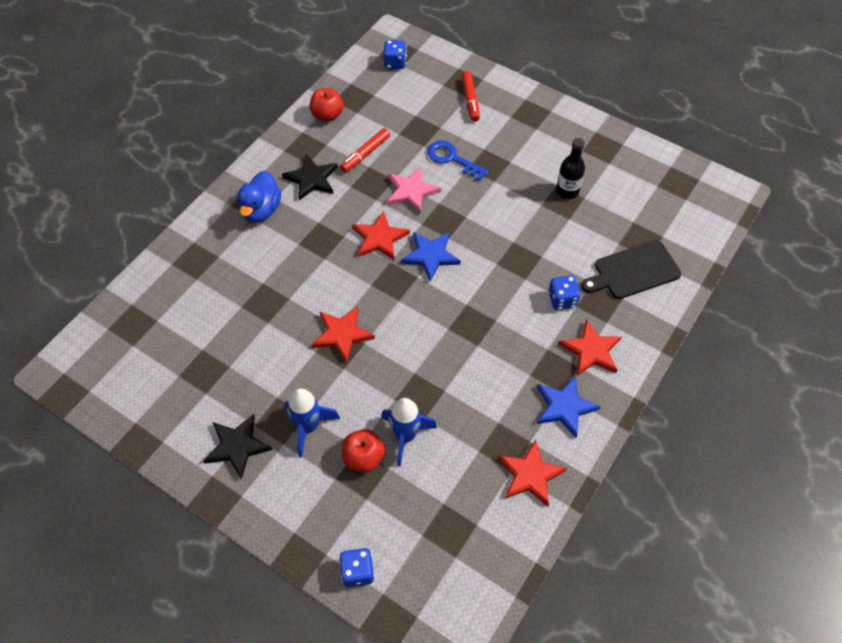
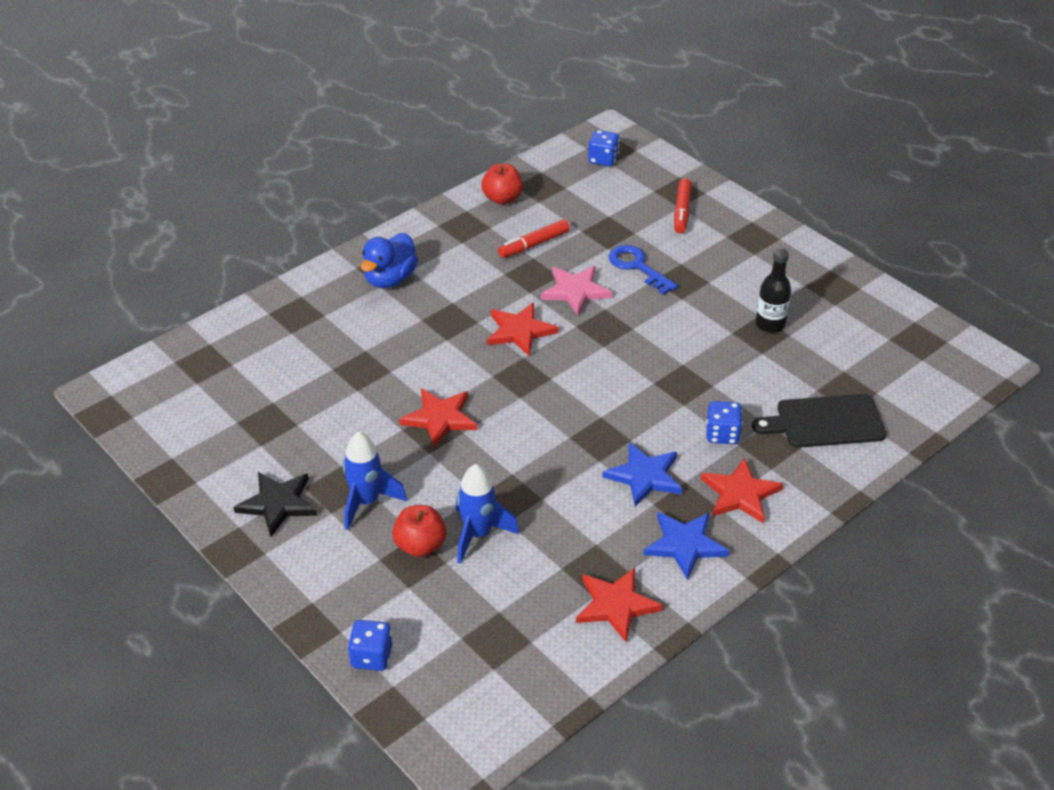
camera: 15 degrees right, 15 degrees down
(311, 179) = (460, 258): black star -> none
(430, 256) = (575, 360): blue star -> blue star (644, 476)

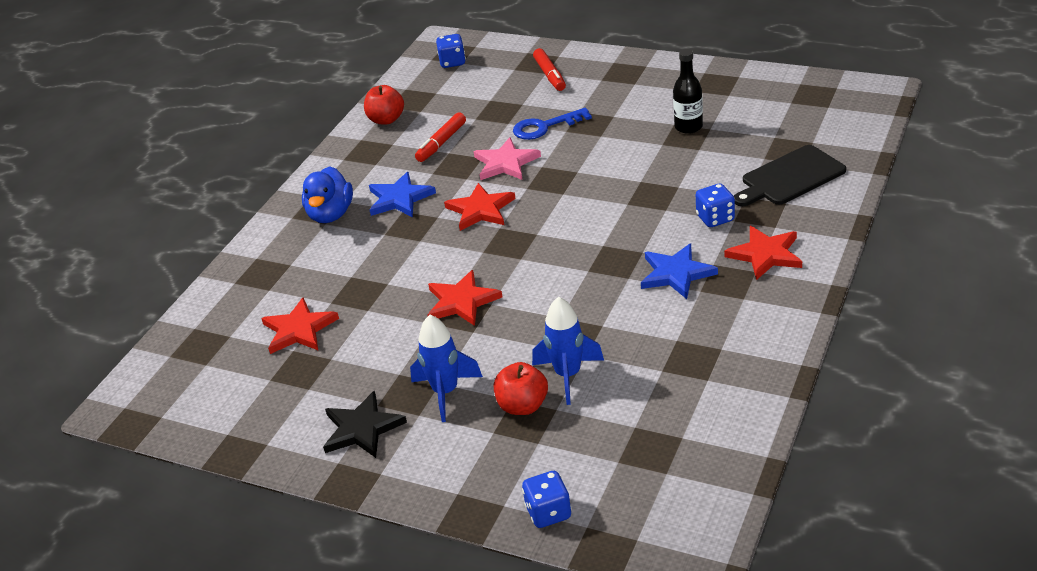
camera: 20 degrees left, 5 degrees down
(616, 605) = (732, 378): red star -> red star (299, 330)
(637, 267) = (544, 127): blue key -> blue key turned 45 degrees counterclockwise
(685, 545) = (751, 309): blue star -> blue star (399, 198)

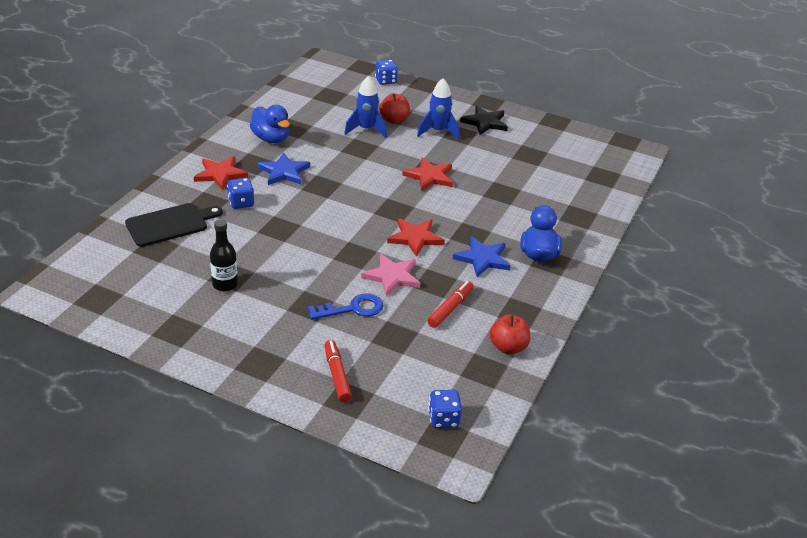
camera: 175 degrees right, 0 degrees up
(299, 330) = (538, 176): red star -> none
(719, 330) = (271, 138): none -> blue duck

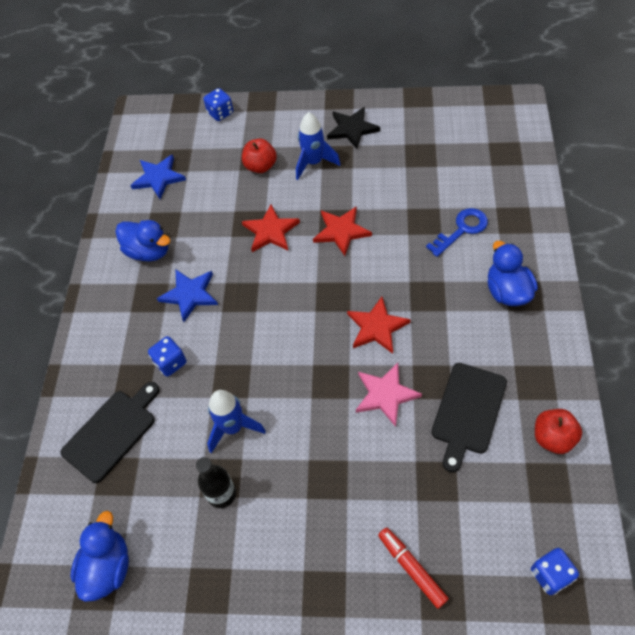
camera: 15 degrees left, 20 degrees up
(114, 292) = (108, 567): none -> blue duck
(220, 174) = (124, 330): red star -> red star (271, 231)
(353, 309) = (373, 462): blue key -> blue key (462, 229)
(366, 130) = (240, 193): blue rocket -> blue rocket (233, 427)
(450, 308) = (467, 411): red marker -> black cutting board
(482, 259) = (458, 324): blue star -> blue star (158, 178)

